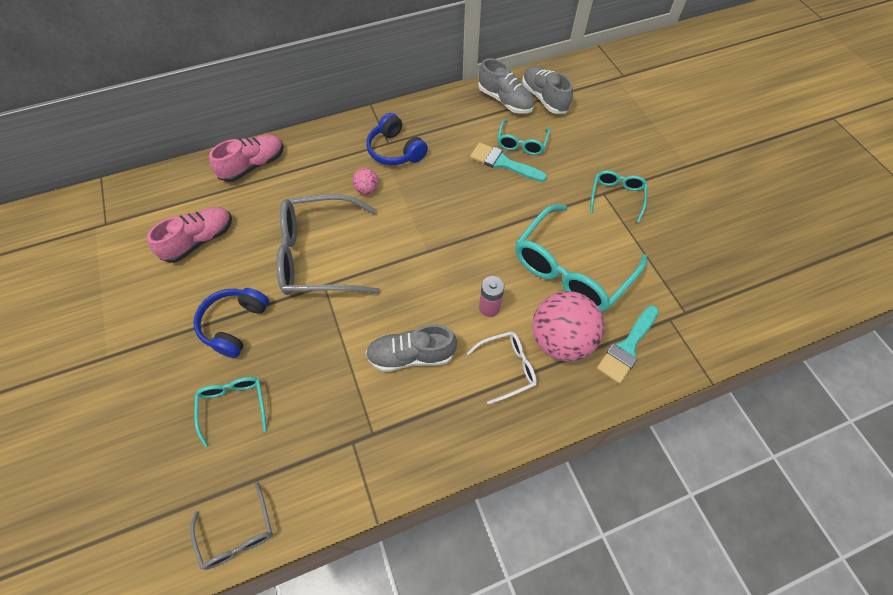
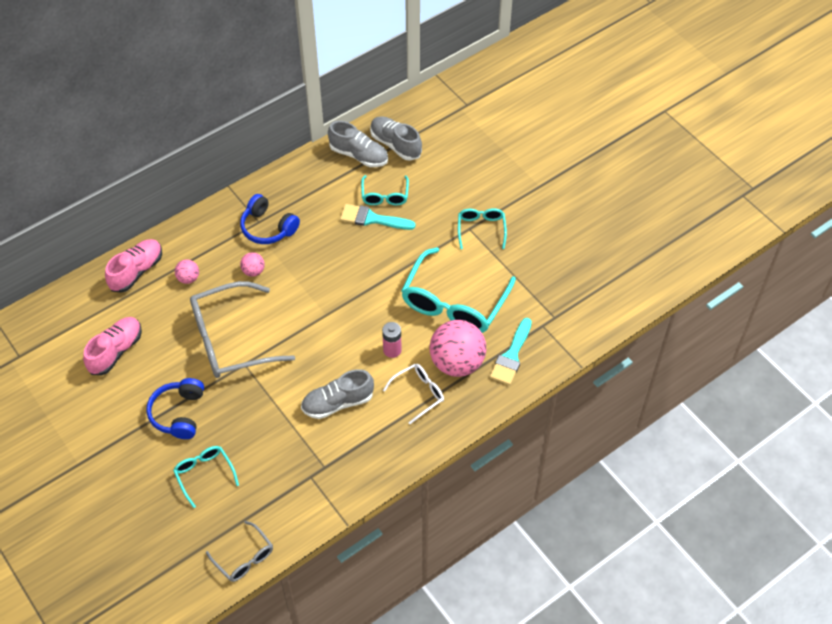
camera: 15 degrees left, 5 degrees down
(300, 183) = (188, 278): none -> pink ball

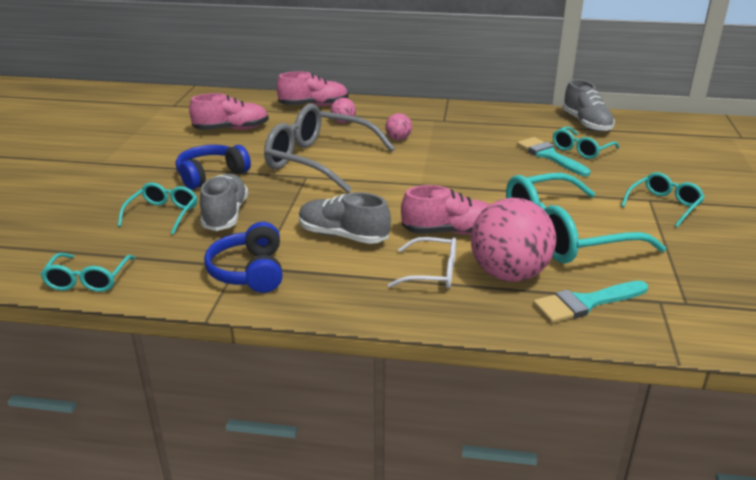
camera: 45 degrees right, 25 degrees down
(244, 558) = (88, 280): grey glasses -> turquoise glasses
(268, 227) = (447, 125): blue headphones -> blue headphones (250, 271)
(392, 350) = (450, 232): pink battery -> pink shoe
(395, 144) = (632, 131): grey shoe -> grey shoe (225, 215)

